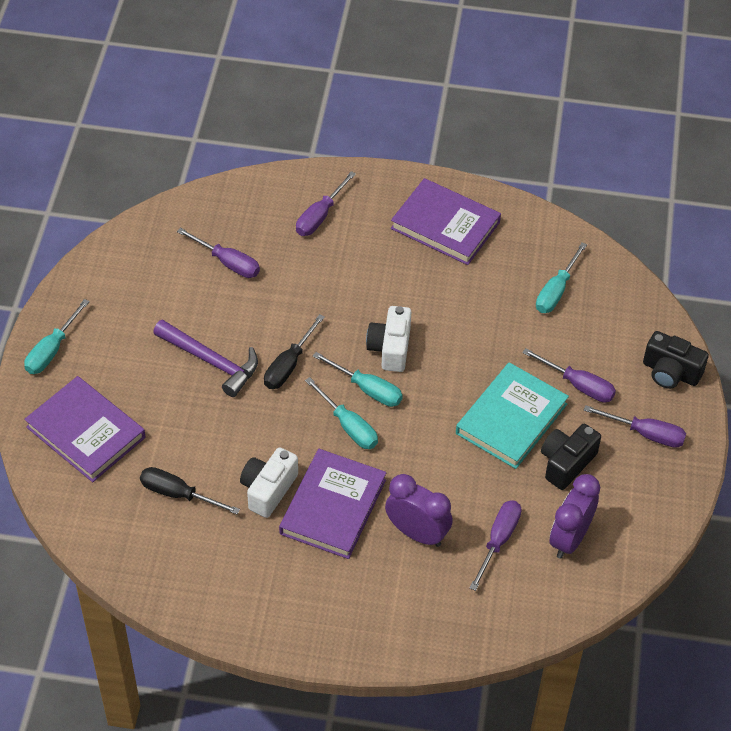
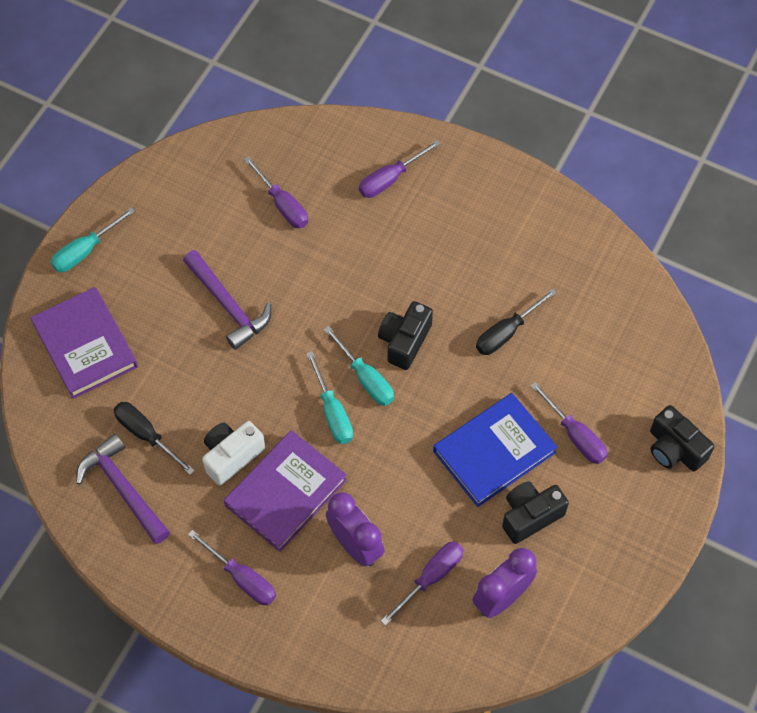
camera: 20 degrees right, 10 degrees up
(174, 547) = (123, 489): none -> purple hammer
(289, 365) = (300, 331): black screwdriver -> black screwdriver (506, 332)
(390, 348) = (404, 341): white camera -> black camera
(445, 225) = (510, 223): purple book -> none
(511, 419) = (494, 452): turquoise book -> blue book
(556, 291) = (593, 326): turquoise screwdriver -> none
(645, 434) = (622, 508): purple screwdriver -> purple screwdriver (242, 578)

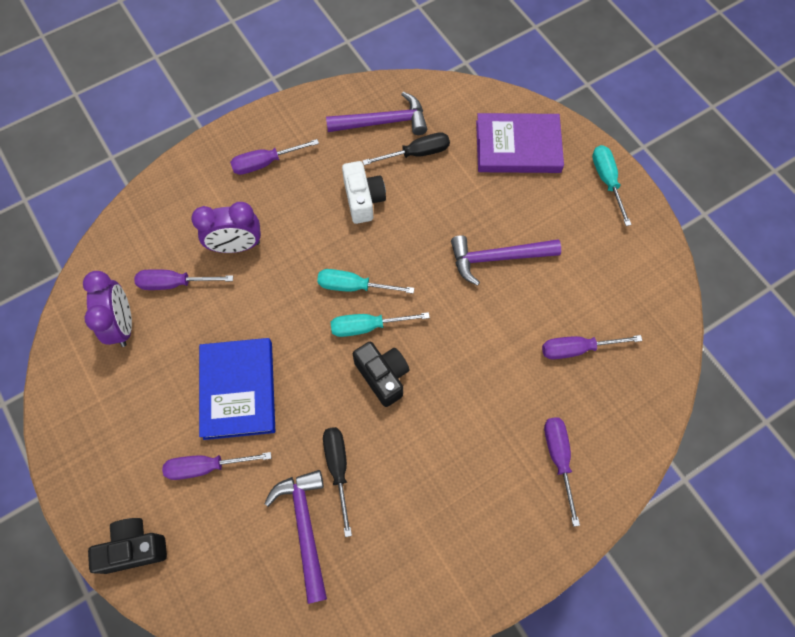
camera: 120 degrees right, 5 degrees up
(285, 492) = (310, 221): purple book -> none
(431, 577) = (175, 283): purple screwdriver -> purple screwdriver turned 105 degrees clockwise
(530, 516) = (167, 385): black camera -> none
(568, 331) = (305, 527): none -> purple hammer

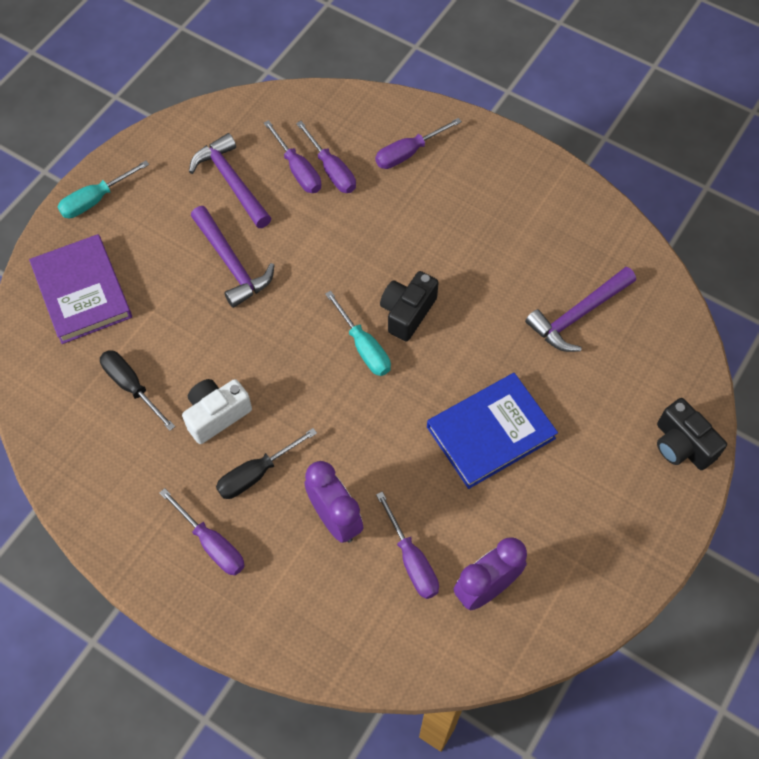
camera: 115 degrees left, 5 degrees down
(206, 467) = (577, 422): purple screwdriver -> purple screwdriver (331, 170)
(338, 469) = (513, 312): black screwdriver -> black screwdriver (256, 474)
(354, 286) = (326, 378): turquoise screwdriver -> none
(383, 122) = (100, 440): purple hammer -> purple hammer (231, 182)

